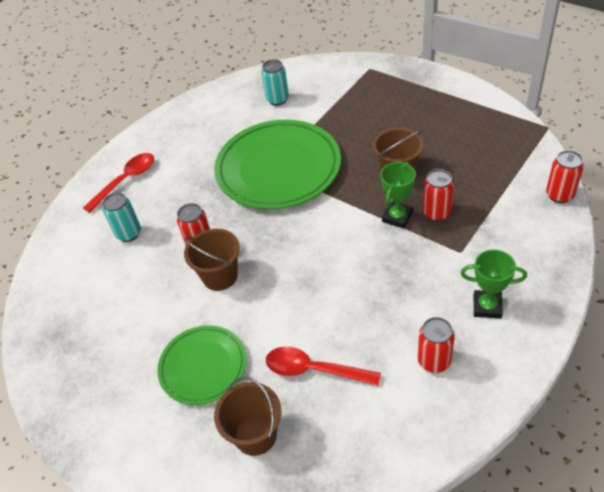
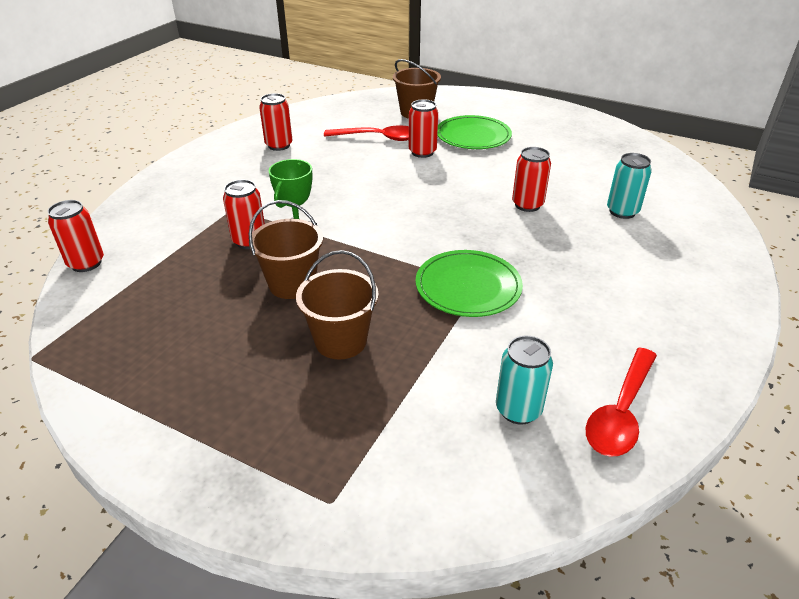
camera: 165 degrees right, 10 degrees down
(126, 181) = (685, 265): red spoon -> red spoon (620, 412)
(220, 276) = (490, 183): brown bucket -> brown bucket (341, 341)
(270, 335) = (422, 152): none -> red can
(278, 168) = (468, 286): green plate -> green plate, size x0.56
(487, 307) = (221, 174): green trophy -> none

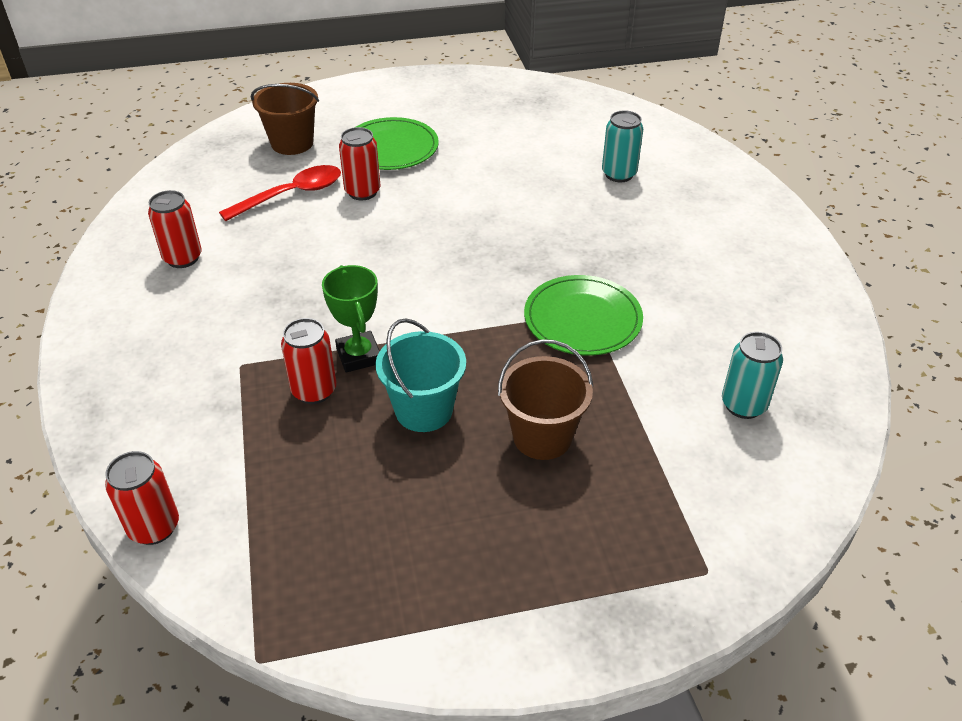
camera: 40 degrees left, 5 degrees up
(292, 284) = (423, 410): brown bucket -> turquoise bucket
(527, 205) = (534, 206): red can -> none
(620, 412) = (807, 361): red spoon -> none

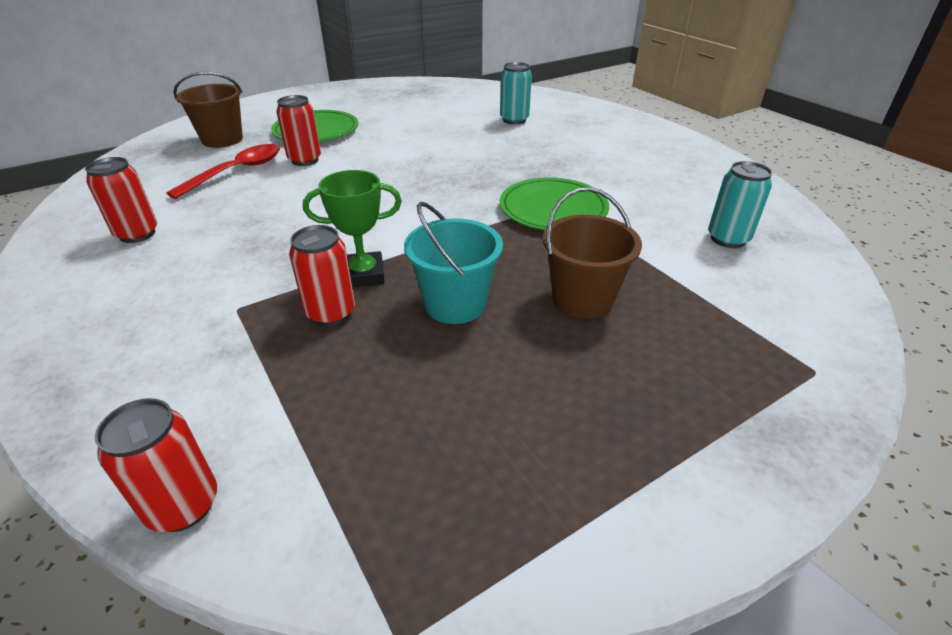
camera: 20 degrees left, 5 degrees down
(358, 356) = (363, 275): green trophy -> green trophy turned 60 degrees counterclockwise

